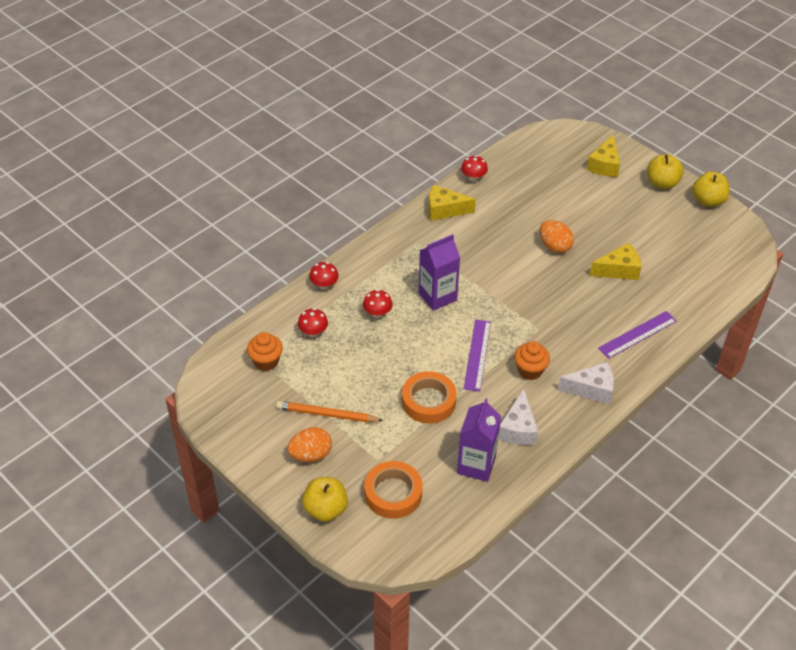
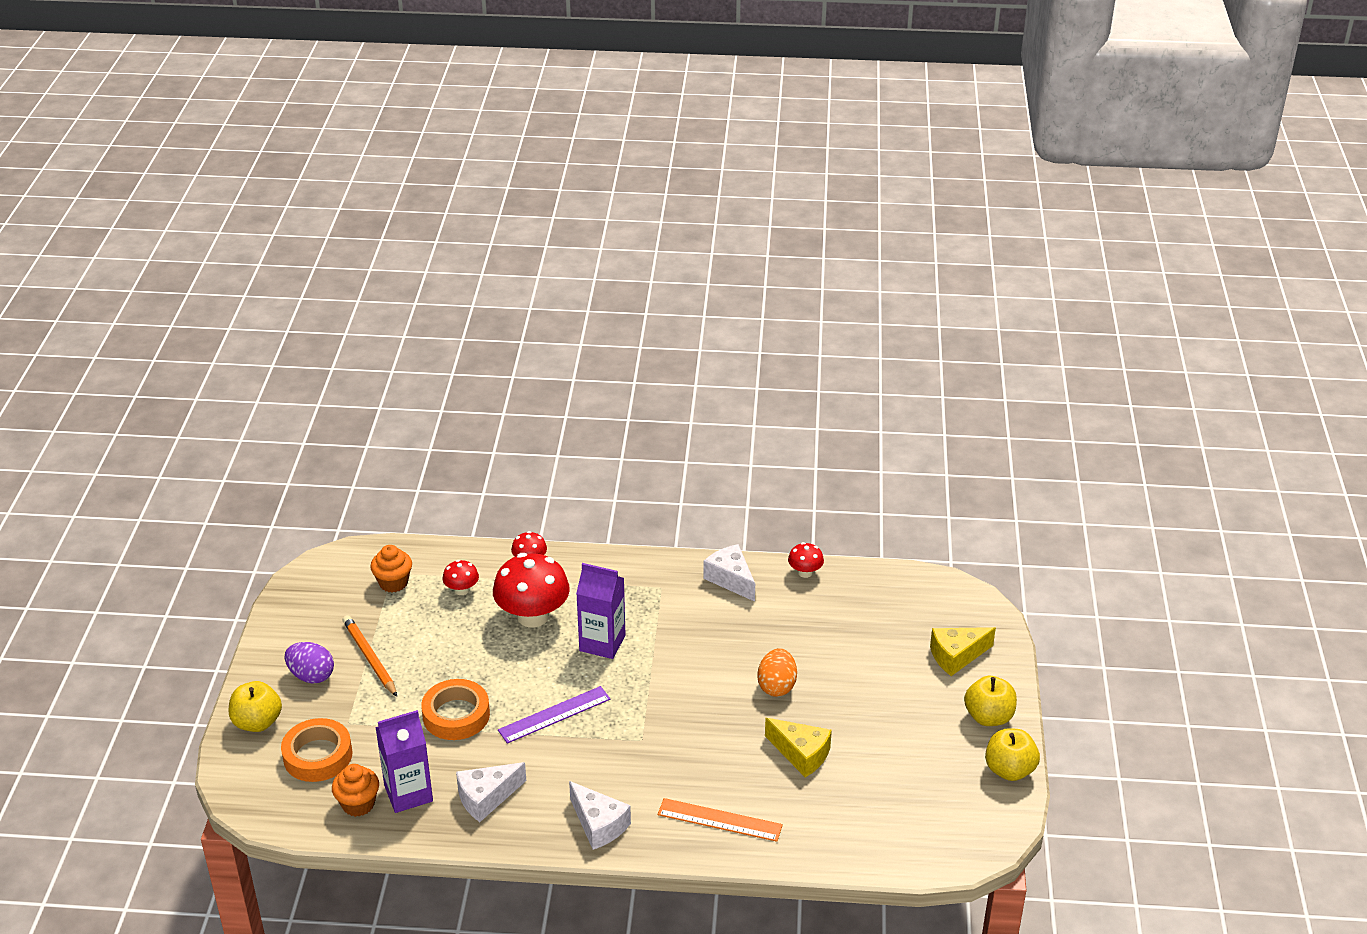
camera: 50 degrees right, 10 degrees down
(310, 455) = (311, 676): orange egg -> purple egg
(377, 313) = (533, 616): red mushroom -> red mushroom, size x2.07
(444, 210) = (730, 579): yellow cheese -> white cheese
(530, 370) = (574, 764): orange cupcake -> orange cupcake (358, 804)
(637, 334) = (719, 820): purple ruler -> orange ruler

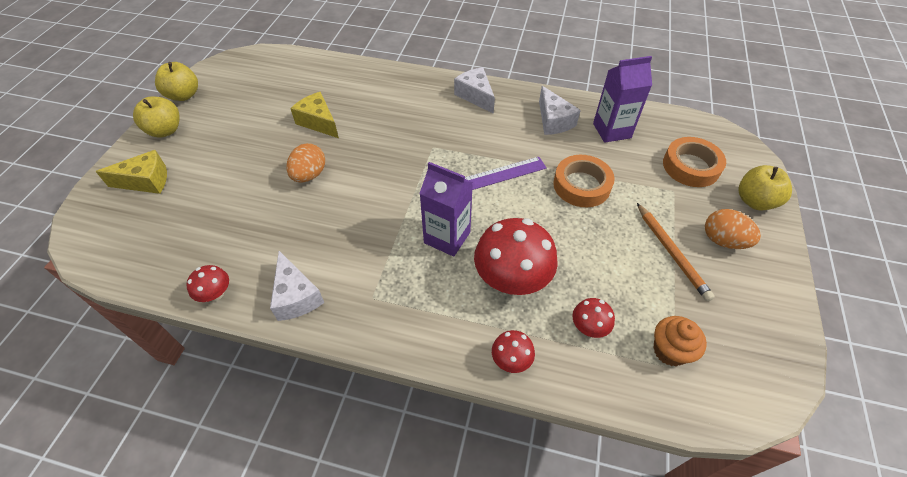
camera: 170 degrees left, 15 degrees up
(311, 676) = (723, 241): purple egg -> orange egg
(358, 804) = (648, 128): orange cupcake -> none
(486, 798) = (553, 121): white cheese -> white cheese turned 90 degrees clockwise
(719, 820) = (394, 89): orange ruler -> none

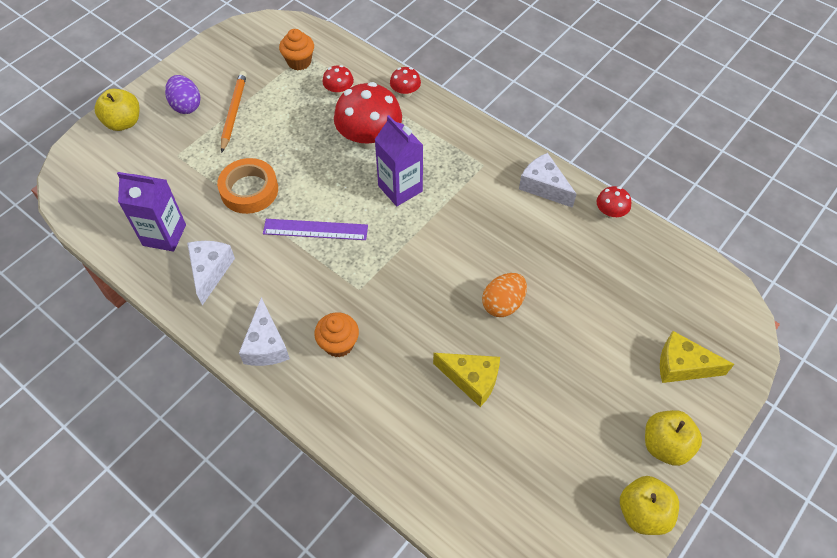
camera: 155 degrees left, 5 degrees up
(296, 296) = (543, 187): white cheese -> white cheese turned 45 degrees counterclockwise
(318, 122) = (471, 380): yellow cheese -> yellow cheese turned 45 degrees counterclockwise
(426, 111) = (338, 344): none -> orange cupcake
(691, 166) = (136, 170): orange tape -> none
(723, 241) = (186, 105): orange egg -> purple egg

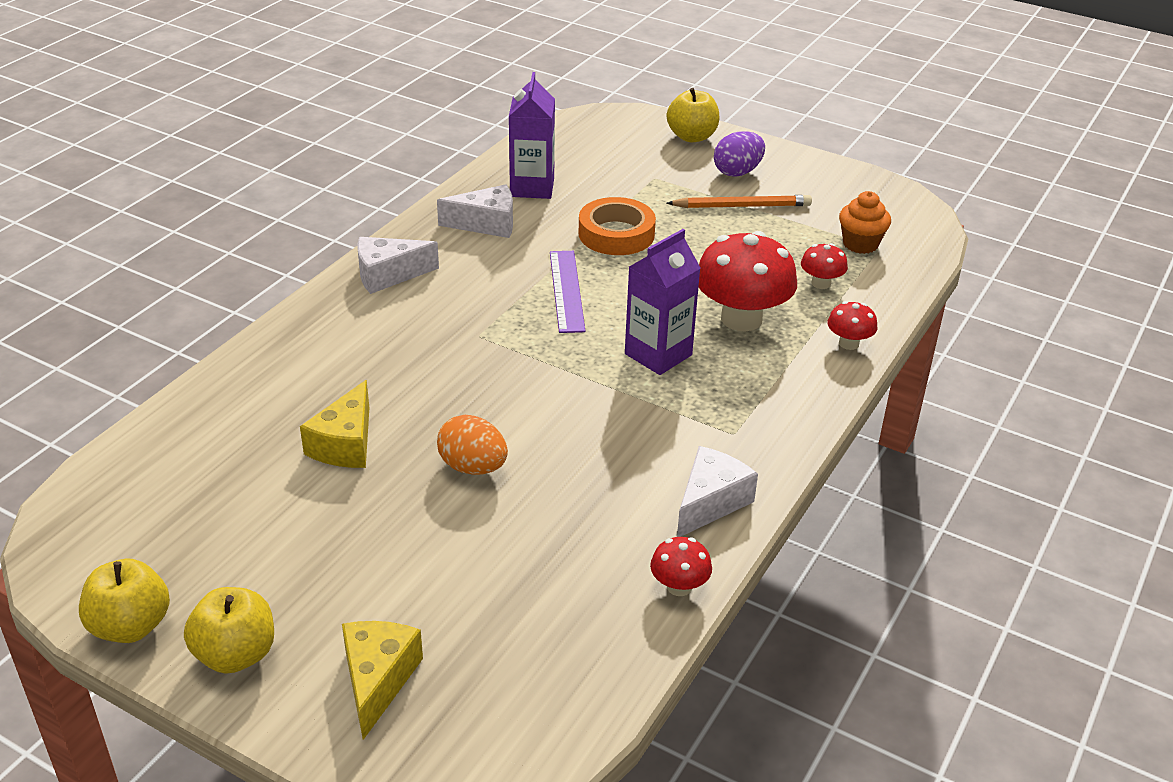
camera: 80 degrees right, 20 degrees down
(338, 344) = (393, 327): orange cupcake -> none

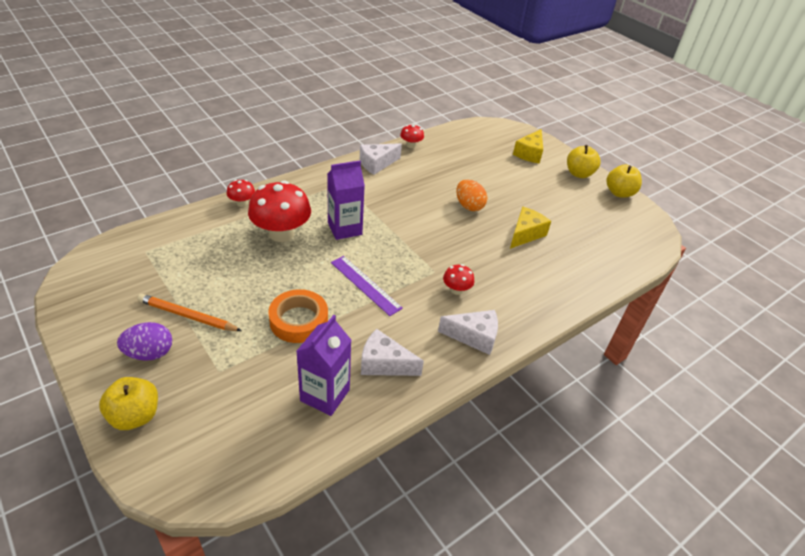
camera: 160 degrees left, 5 degrees up
(566, 291) = (365, 285): purple ruler -> purple ruler turned 60 degrees counterclockwise
(821, 283) = (212, 239): red mushroom -> red mushroom (456, 290)
(860, 244) = (153, 257): orange cupcake -> none

